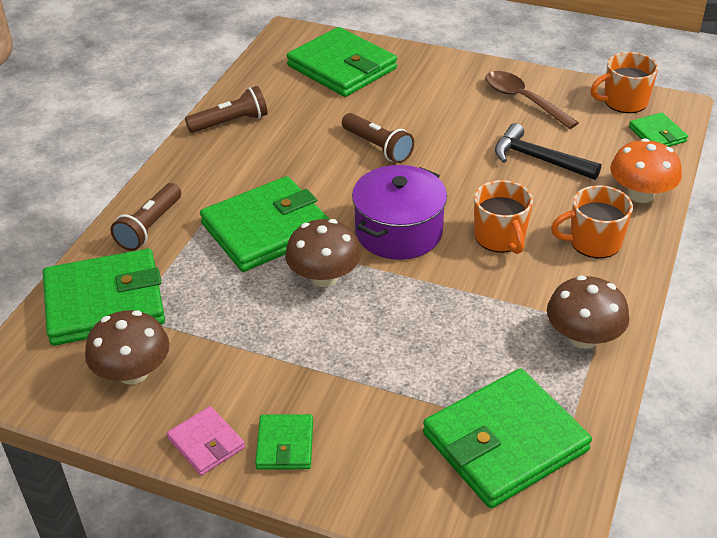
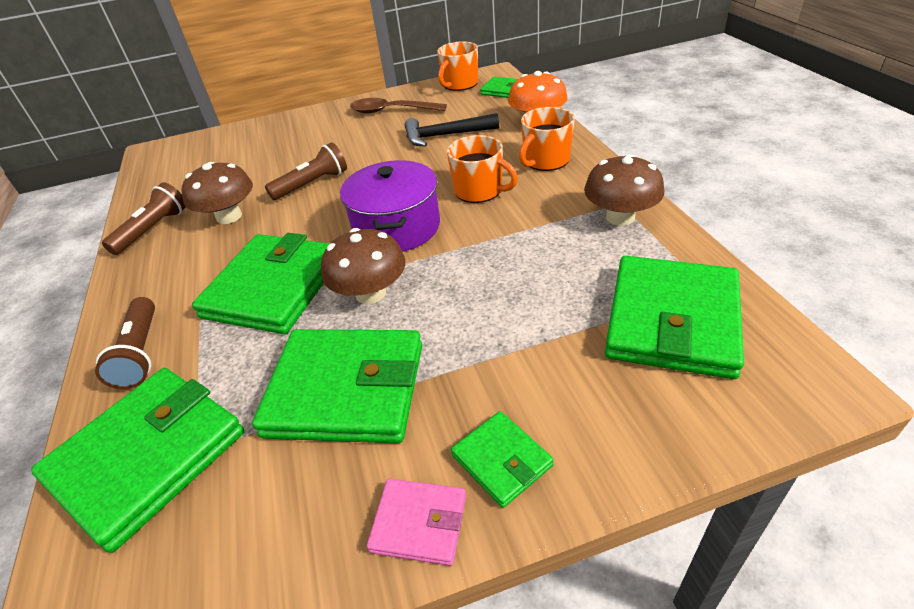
camera: 35 degrees left, 0 degrees up
(133, 372) = (254, 508): brown mushroom -> brown mushroom (229, 216)
(342, 67) = (223, 151): green wallet -> green wallet (346, 389)
(377, 147) = (312, 184): brown flashlight -> brown flashlight turned 45 degrees counterclockwise

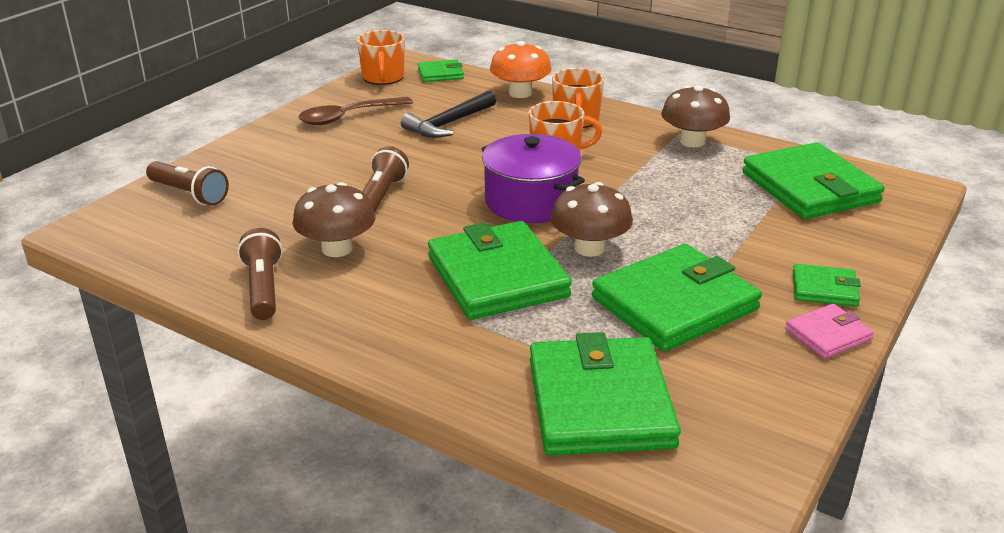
camera: 45 degrees left, 10 degrees down
(141, 352) = (459, 362): brown flashlight -> brown flashlight (189, 194)

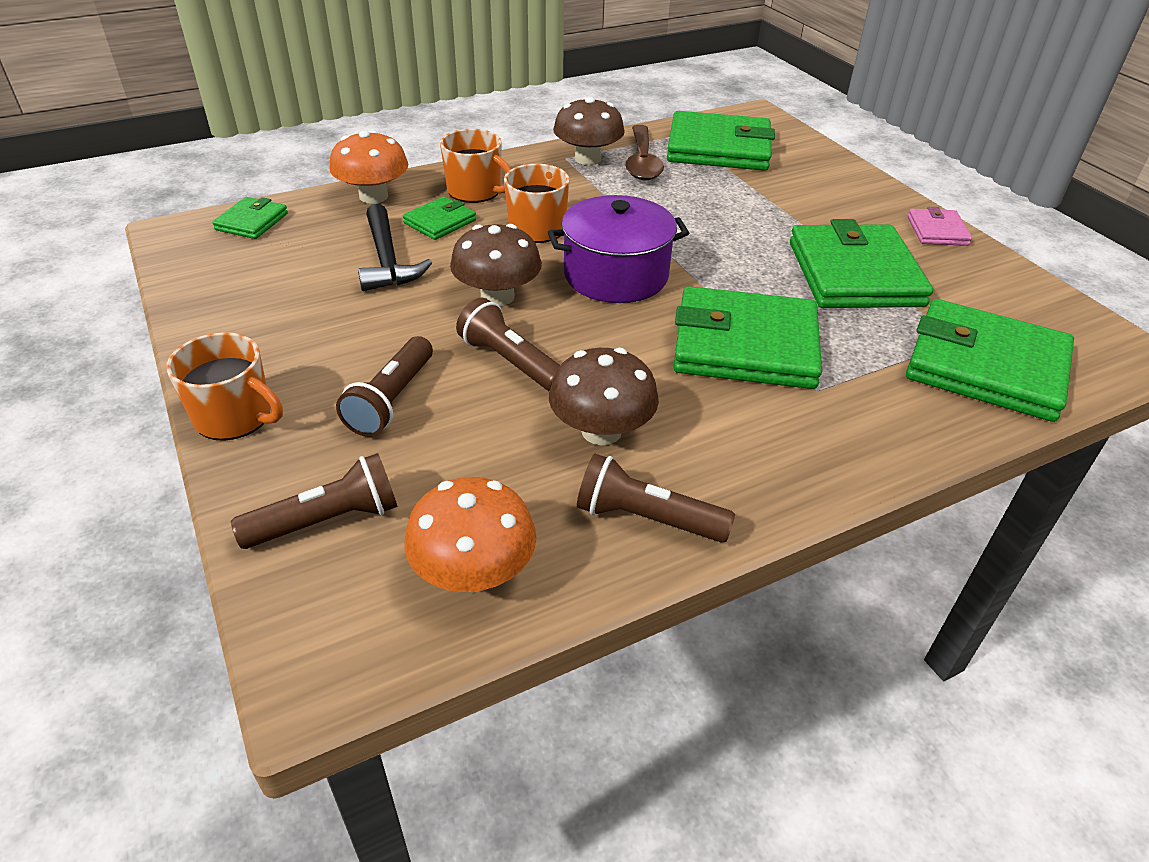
camera: 60 degrees left, 10 degrees up
(178, 247) = (474, 572): none -> orange mushroom
(305, 175) = (392, 400): none -> brown flashlight
(348, 117) = (273, 319): brown spoon -> brown spoon (642, 162)
(383, 77) = (200, 260): orange mug -> orange mug (234, 416)
(589, 248) = (732, 278): brown mushroom -> brown mushroom (497, 296)
(824, 289) = (874, 206): green wallet -> green wallet (440, 222)

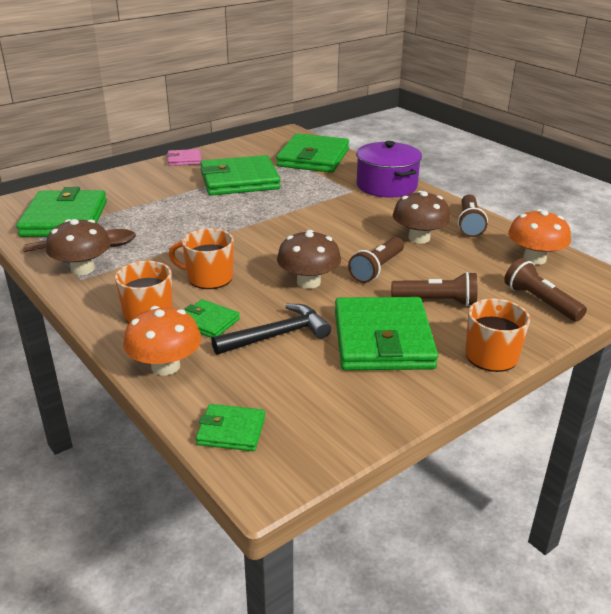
camera: 100 degrees left, 10 degrees down
(616, 275) = (265, 245): purple pot -> purple pot (386, 186)
(745, 345) = (324, 206): green wallet -> green wallet (383, 339)

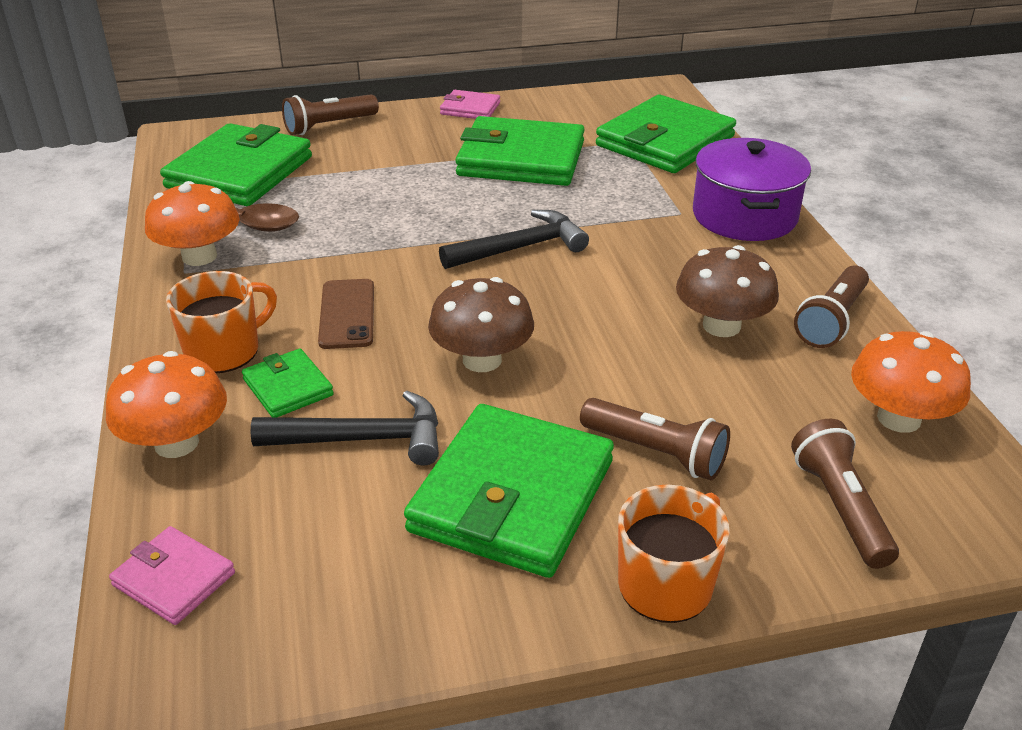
camera: 25 degrees right, 5 degrees up
(82, 269) = (199, 256): brown mushroom -> orange mushroom
(209, 278) = (347, 314): orange mug -> brown phone
(231, 431) = (174, 579): green wallet -> pink wallet
(280, 224) = (520, 248): none -> black hammer
(377, 269) = (607, 365): brown flashlight -> brown flashlight (329, 126)

